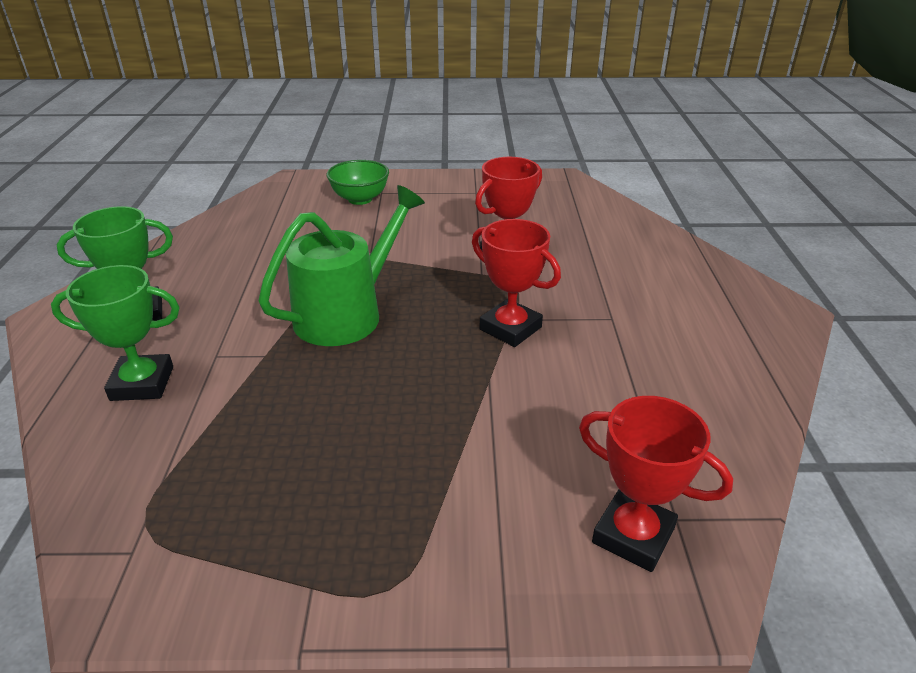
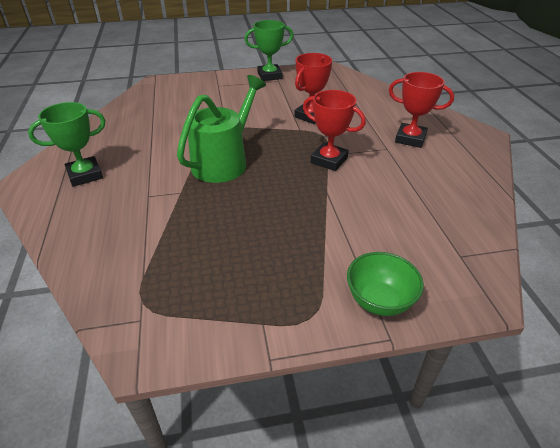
camera: 10 degrees left, 5 degrees up
(142, 383) = (105, 218): green trophy -> green trophy (269, 76)
(360, 199) = (206, 90): green bowl -> green bowl (379, 301)
(633, 535) = (440, 268): red trophy -> red trophy (410, 139)

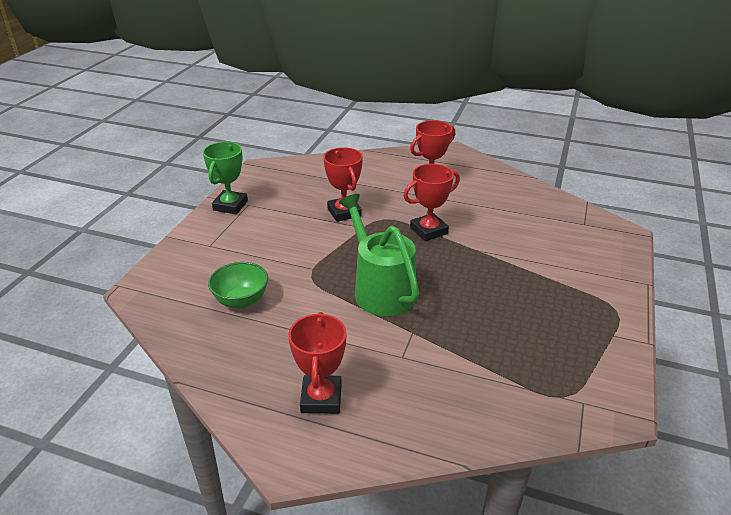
camera: 60 degrees left, 5 degrees down
(85, 175) = (321, 398): green trophy -> red trophy
(379, 301) = (612, 274): green bowl -> green bowl (241, 301)

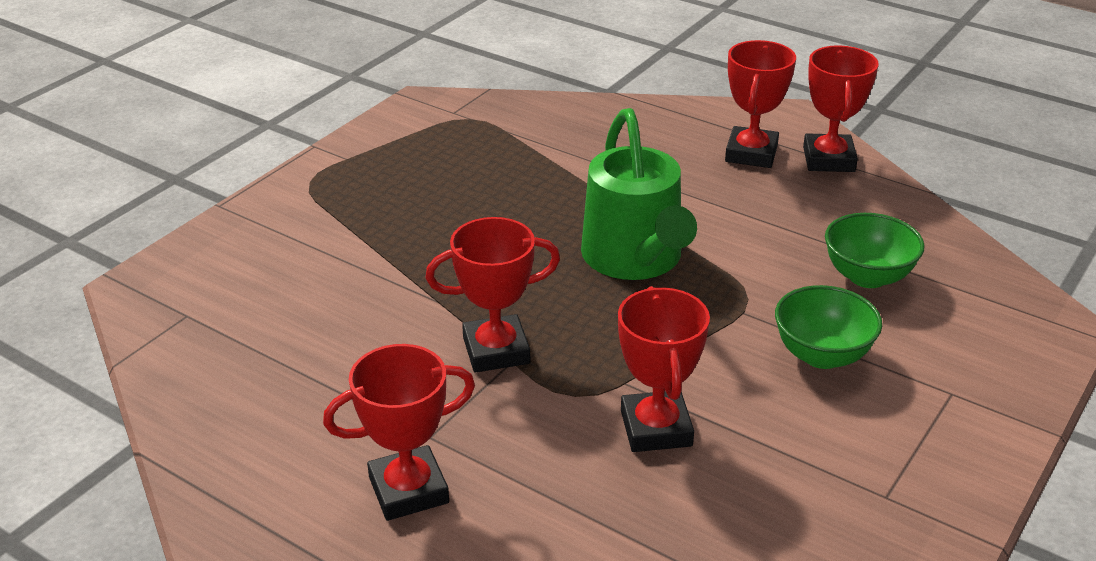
camera: 165 degrees left, 0 degrees up
(230, 205) = (931, 499): green trophy -> none
(257, 404) = (828, 159): none -> red trophy
(271, 252) = (822, 355): none -> green bowl

